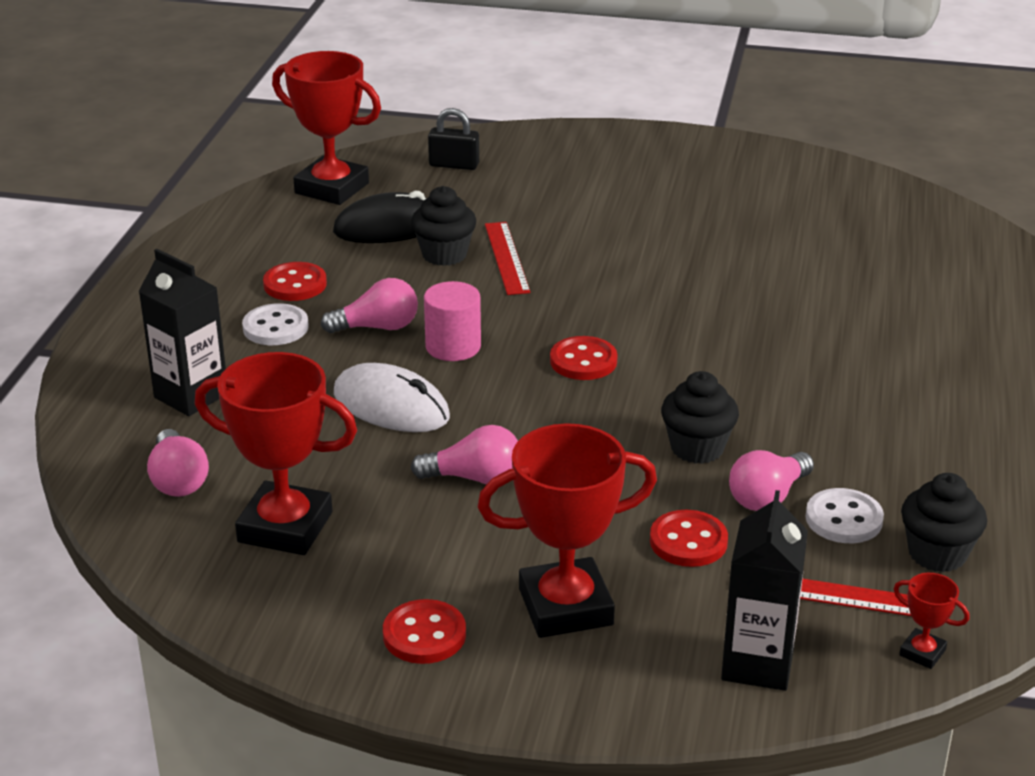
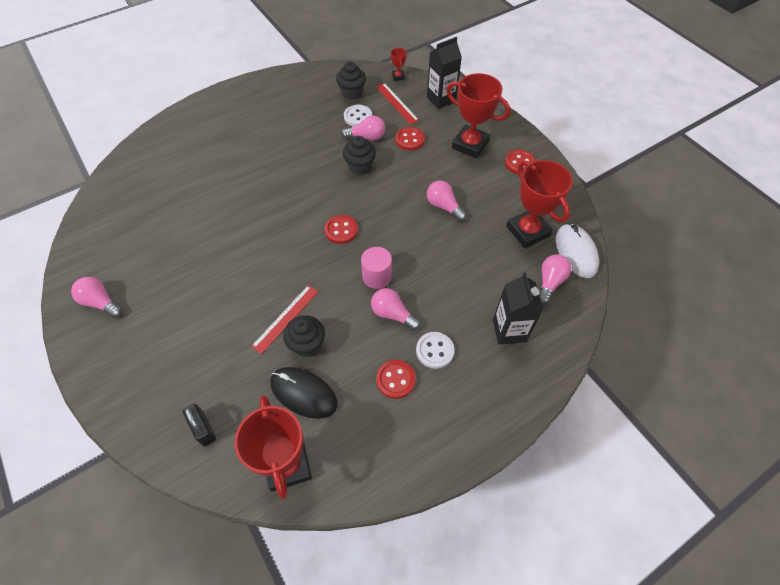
camera: 135 degrees left, 25 degrees up
(391, 406) = (435, 262): white mouse -> white mouse (576, 252)
(732, 166) = (100, 302): none -> pink light bulb

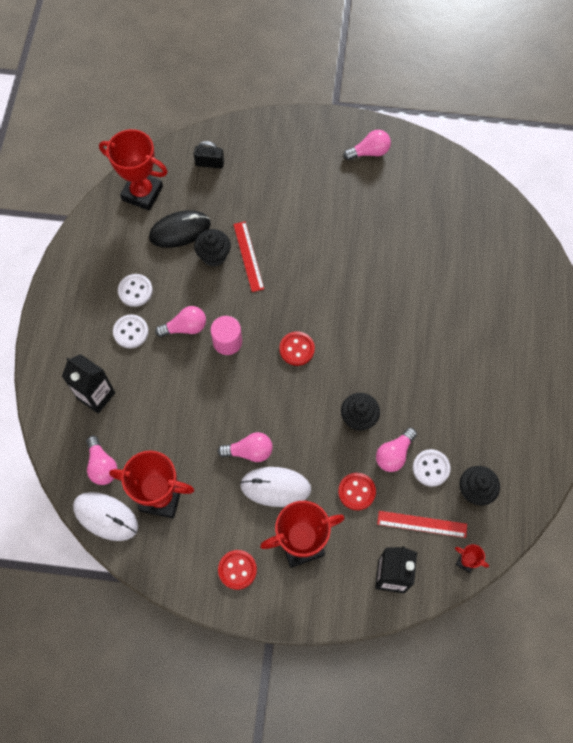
camera: 130 degrees right, 10 degrees up
(395, 379) = (135, 291): red button -> white button
(451, 178) = (275, 487): none -> white mouse

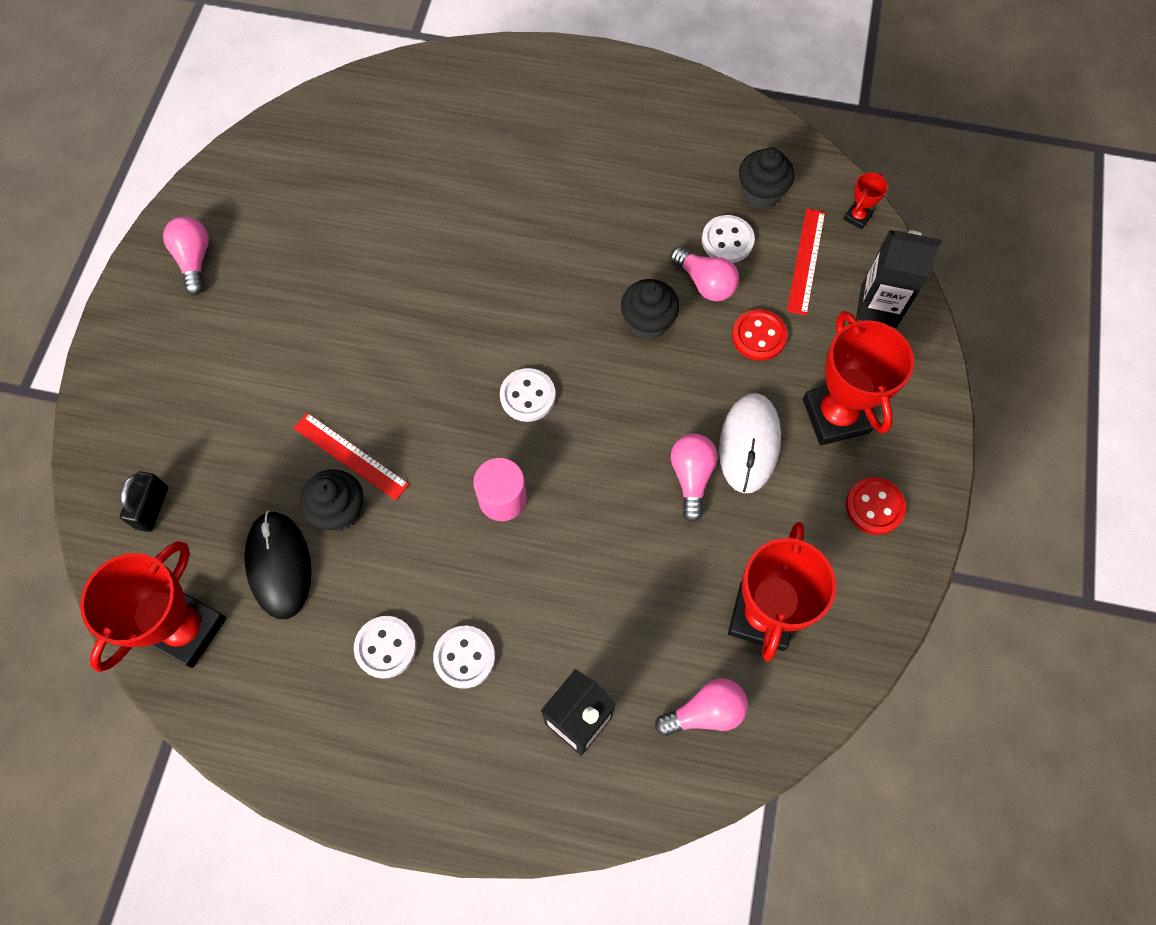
camera: 85 degrees left, 0 degrees up
(106, 516) = (792, 707): white mouse -> none
(185, 327) = (468, 564): pink light bulb -> none
(248, 256) = (350, 456): red ruler -> red ruler turned 45 degrees clockwise
(297, 349) = (527, 396): red button -> white button

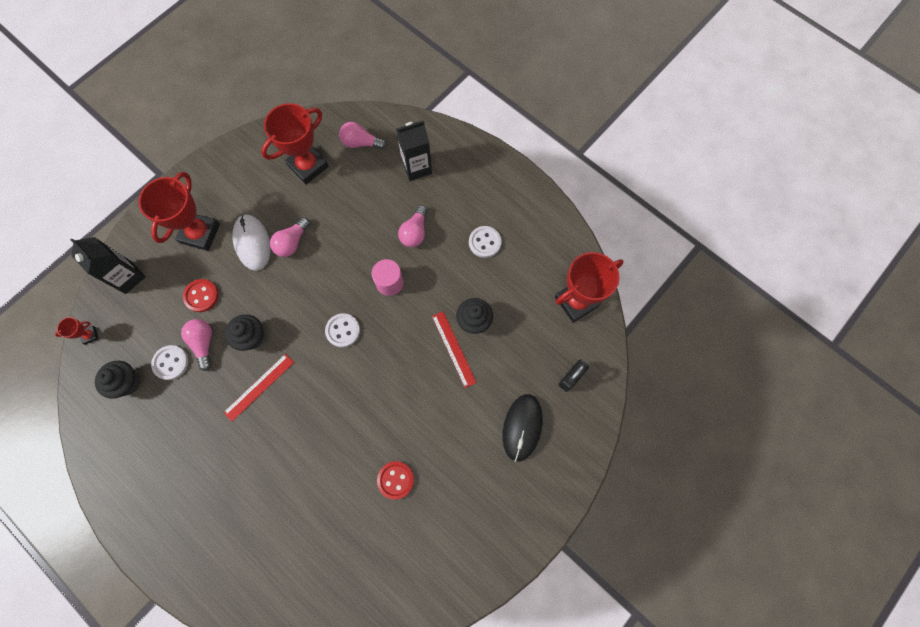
camera: 150 degrees left, 5 degrees up
(194, 260) = (485, 537): pink light bulb -> pink light bulb (415, 232)
(279, 565) = (517, 309): black mouse -> black mouse (522, 427)
(464, 657) = (451, 219): white button -> none
(749, 444) = (252, 243): white mouse -> white mouse turned 60 degrees counterclockwise
(806, 261) = (140, 325): red ruler -> red ruler (259, 387)
(874, 507) = (220, 183): red button -> red button (395, 480)

